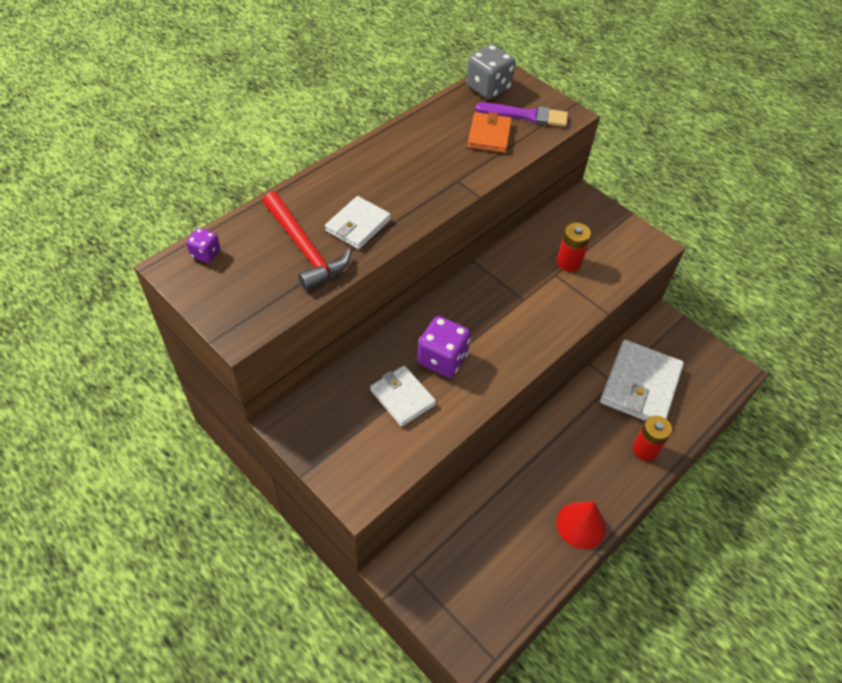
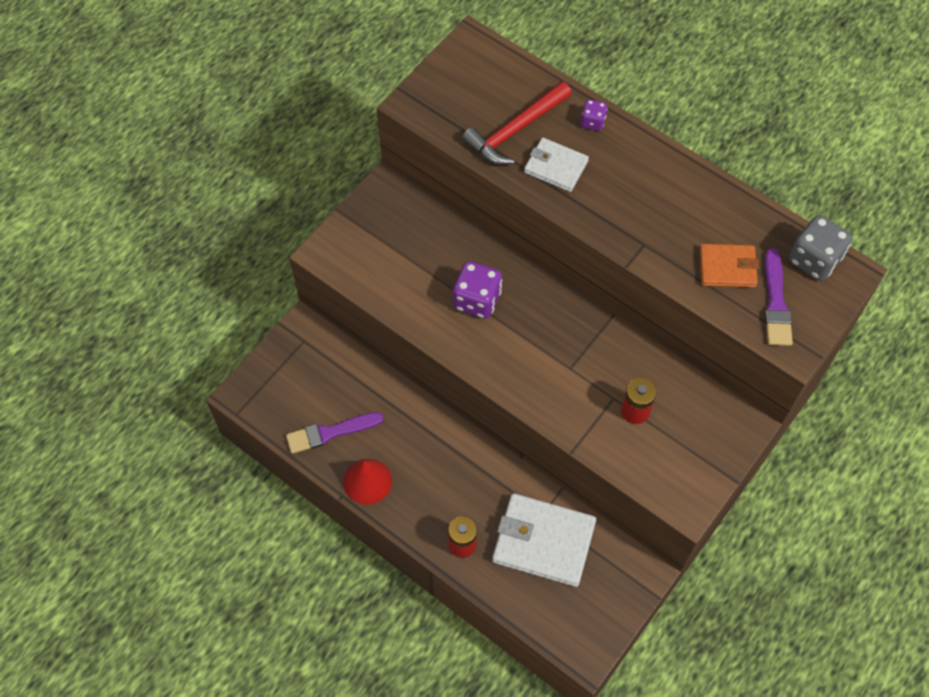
camera: 85 degrees right, 10 degrees up
(205, 254) = (492, 60): purple dice -> purple dice (593, 122)
(402, 397) = (427, 272): white wallet -> none
(525, 555) = (330, 432): none -> purple brush

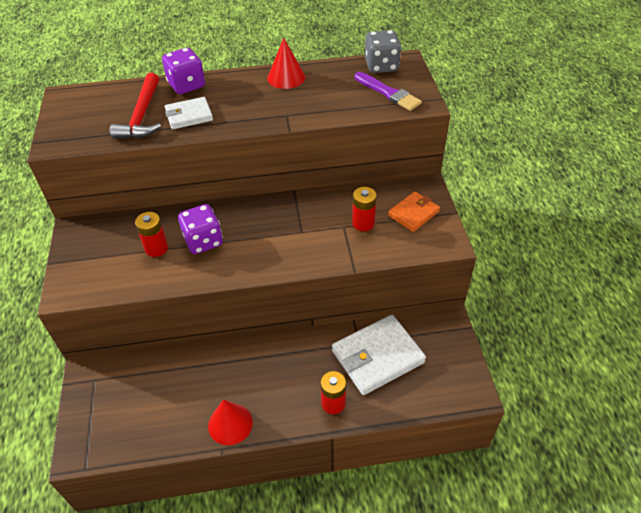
camera: 45 degrees left, 15 degrees down
(330, 432) = (172, 418): purple brush -> none
(432, 272) = (156, 248): none -> red battery
(593, 122) = (186, 85): purple dice -> purple dice, size x1.85
(698, 192) = (286, 77): none -> red cone
(727, 268) = (344, 96): orange wallet -> orange wallet (413, 213)

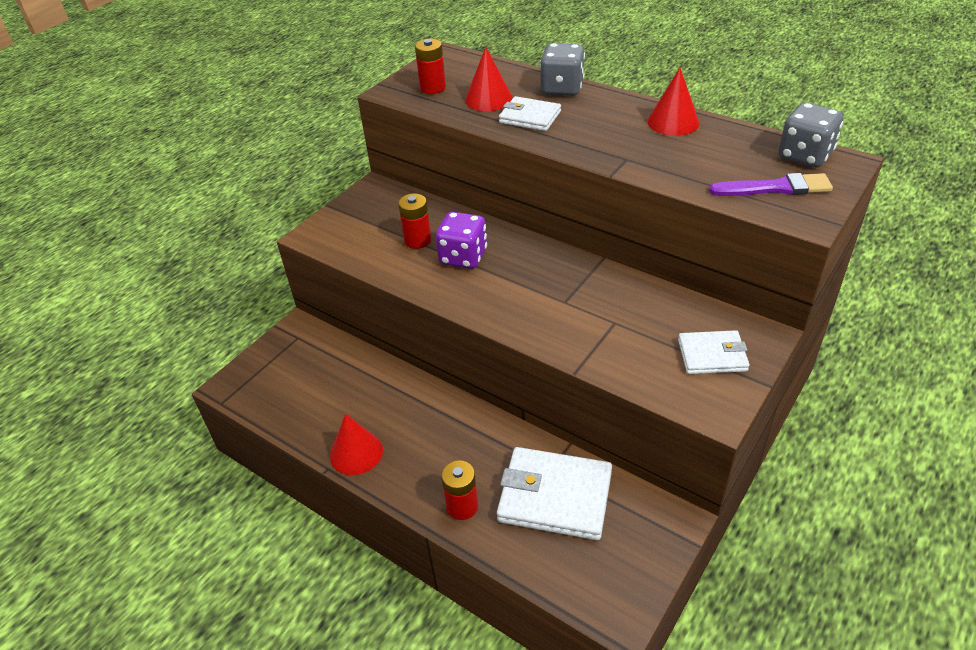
camera: 45 degrees right, 5 degrees down
(142, 115) = (488, 99): red hammer -> red cone
(186, 85) = (562, 88): purple dice -> grey dice
(363, 223) = (640, 331): red battery -> red battery (433, 88)
(388, 93) = (775, 188): purple brush -> purple brush turned 90 degrees counterclockwise
(413, 213) = (712, 355): orange wallet -> white wallet

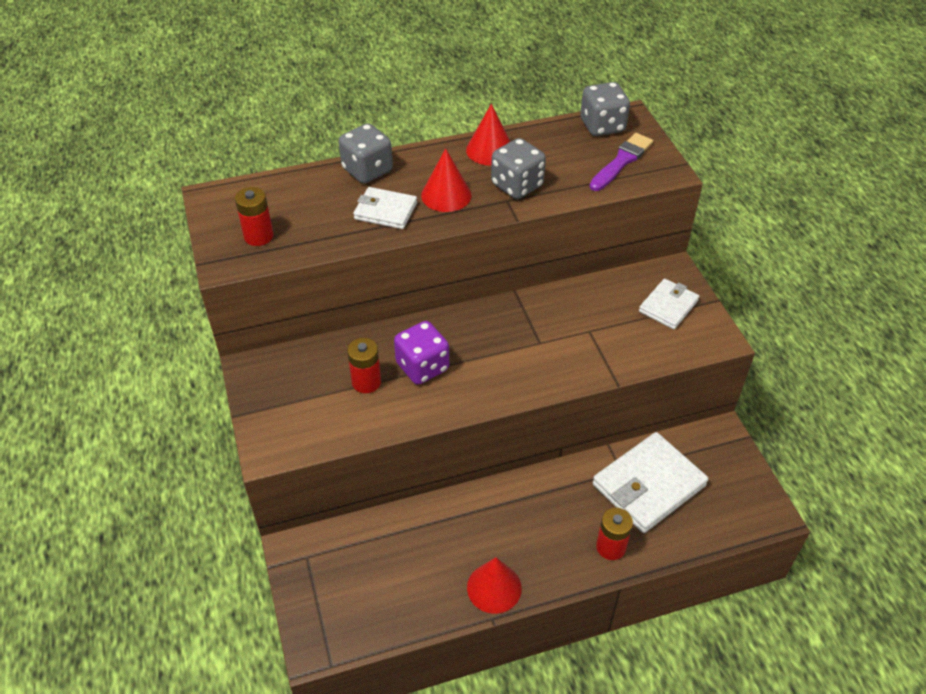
camera: 55 degrees left, 5 degrees up
(488, 99) = (325, 216): red cone -> red cone (446, 195)
(530, 117) = (385, 211): white wallet -> white wallet turned 45 degrees clockwise
(651, 154) = (517, 185): none -> grey dice

